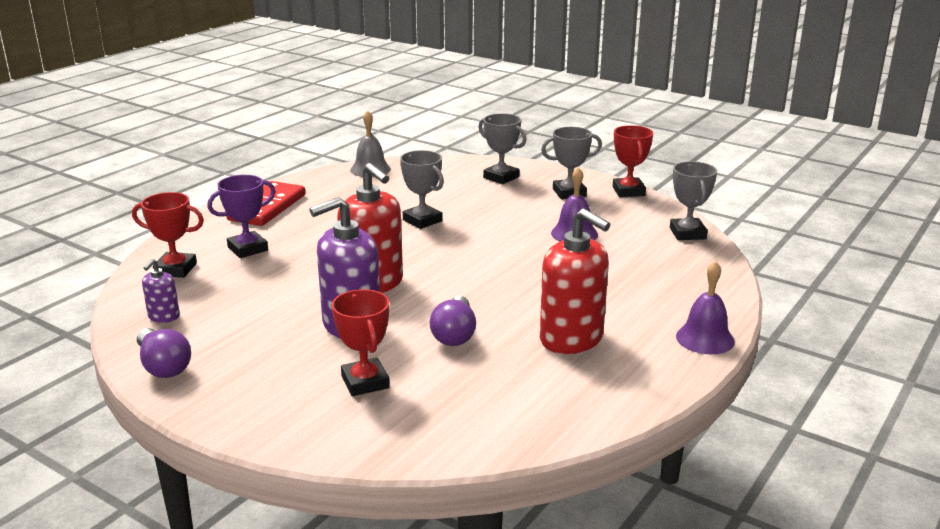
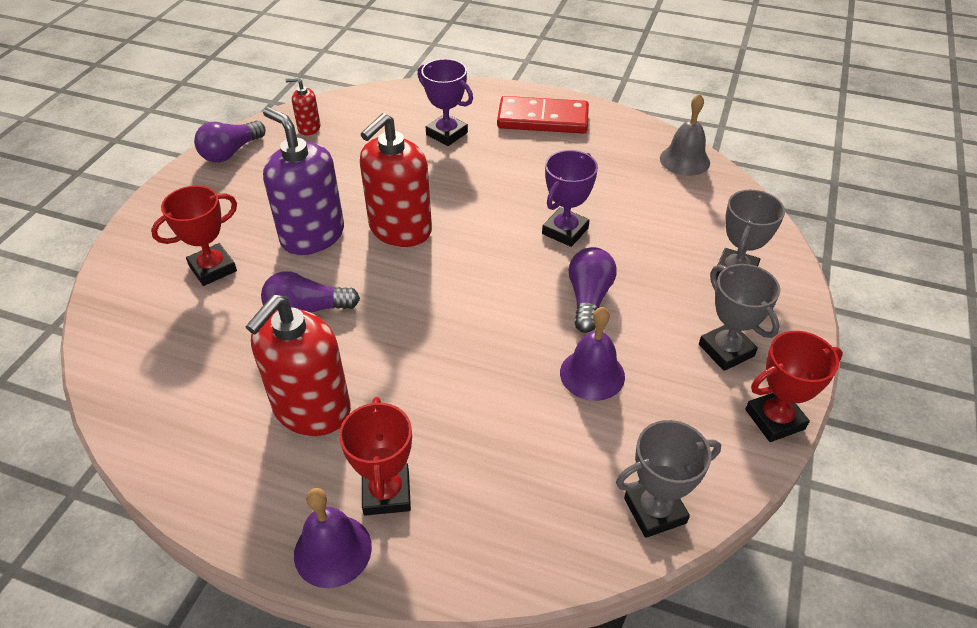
camera: 75 degrees right, 20 degrees up
(164, 317) = (309, 128): purple soap dispenser -> red soap dispenser
(175, 269) = (393, 108): red trophy -> red trophy (386, 493)
(422, 220) = (565, 231): grey trophy -> purple trophy
(501, 224) = (588, 298): none -> purple light bulb

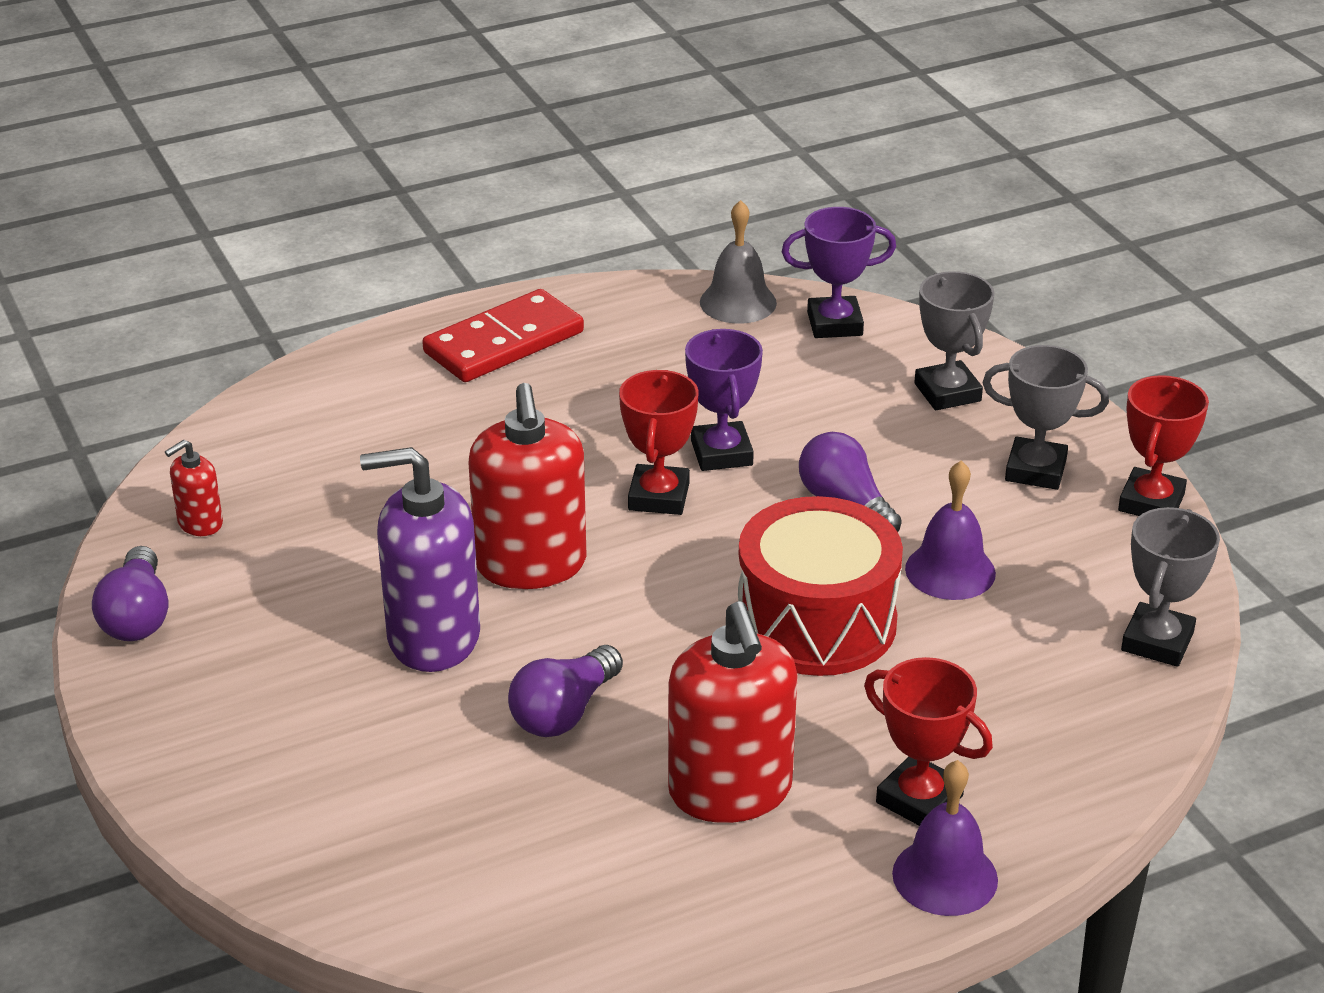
camera: 45 degrees left, 10 degrees down
(213, 268) = (367, 750): red trophy -> red trophy (659, 496)
(447, 134) = (408, 426): purple trophy -> purple trophy (834, 324)
(482, 351) = (816, 622): none -> red drum

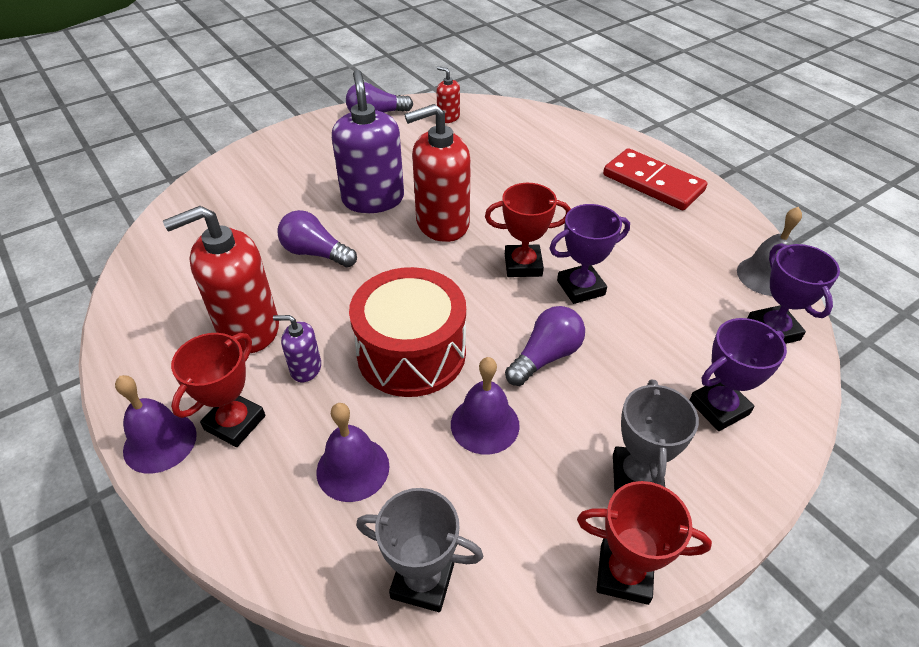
camera: 80 degrees right, 10 degrees up
(828, 727) = (305, 368): none -> purple soap dispenser
(947, 392) = (719, 407): grey trophy -> purple trophy
(1006, 688) = (353, 468): none -> purple bell

